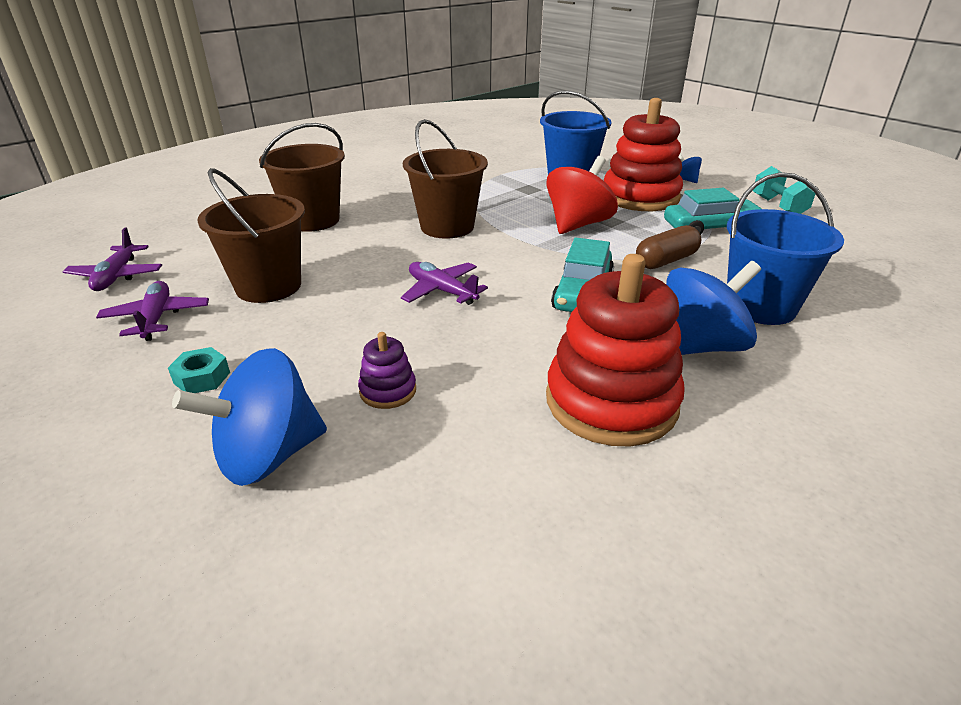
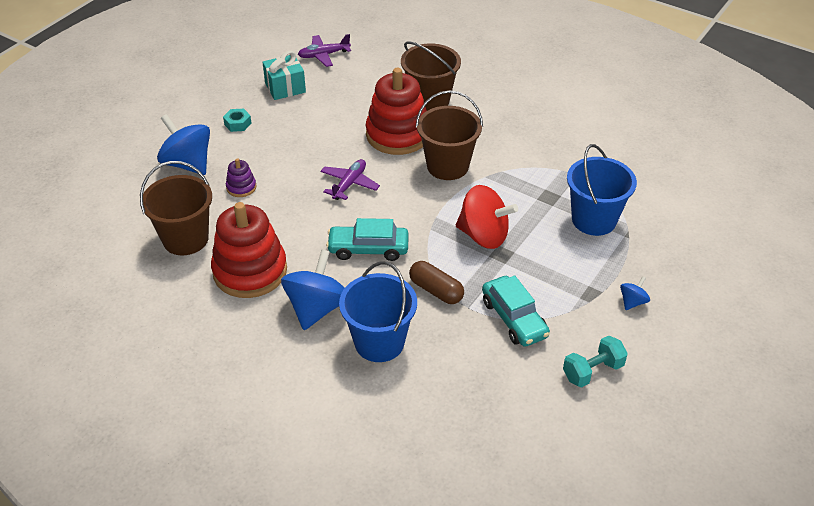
camera: 75 degrees right, 10 degrees up
(157, 318) = (285, 88): purple plane -> turquoise gift
(268, 286) = (331, 113): brown bucket -> brown bucket (185, 239)
(640, 197) = (566, 270): red stacking toy -> red stacking toy (398, 135)
(699, 346) = (316, 308): blue spinning top -> blue spinning top turned 120 degrees counterclockwise

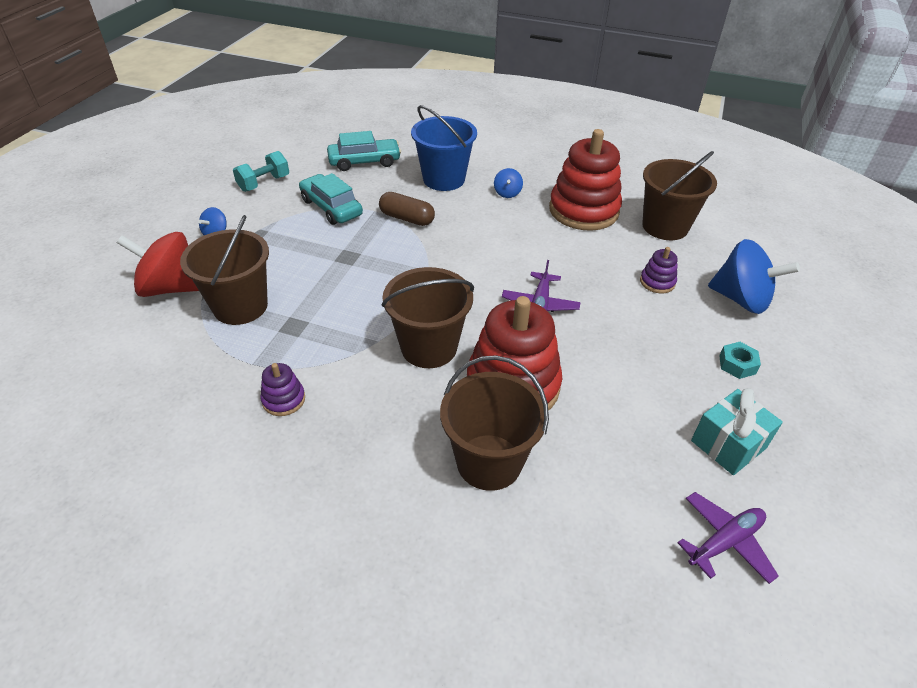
camera: 165 degrees right, 0 degrees up
(316, 308) = (507, 193): blue spinning top -> blue spinning top, size x0.47
(368, 249) = (485, 242): turquoise car -> turquoise car (364, 162)
(483, 235) = (369, 271): red spinning top -> red spinning top (171, 288)
(553, 149) = (284, 400): none -> purple stacking toy
(594, 220) = (240, 306): blue bucket -> brown bucket

